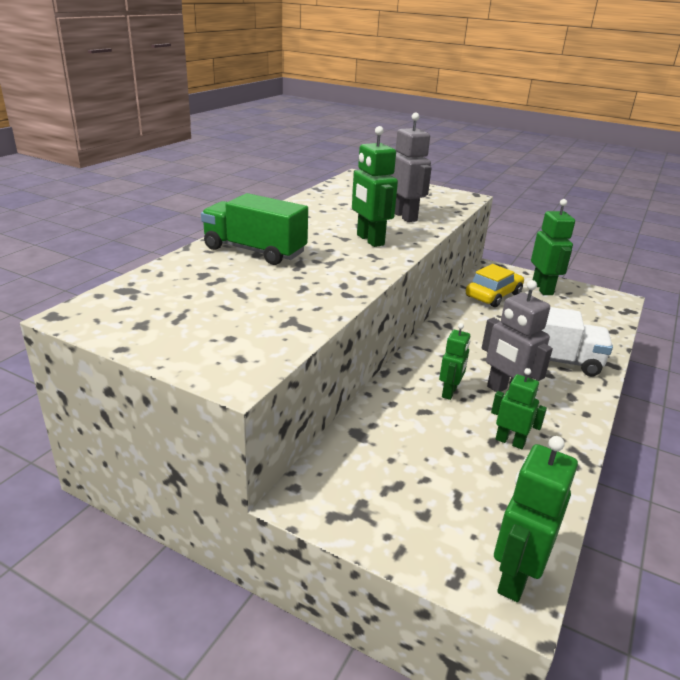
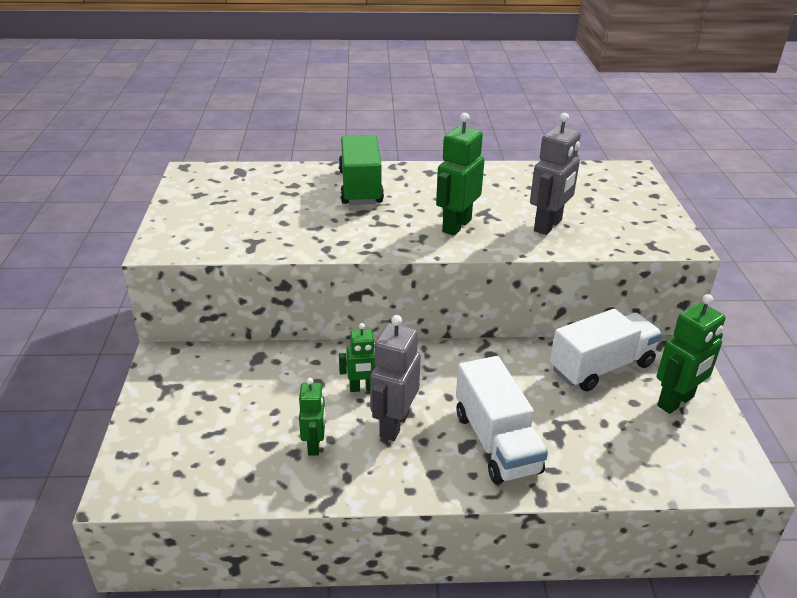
camera: 60 degrees right, 5 degrees up
(493, 295) = (601, 367): yellow car -> white truck
(515, 577) = (141, 485): green robot -> none

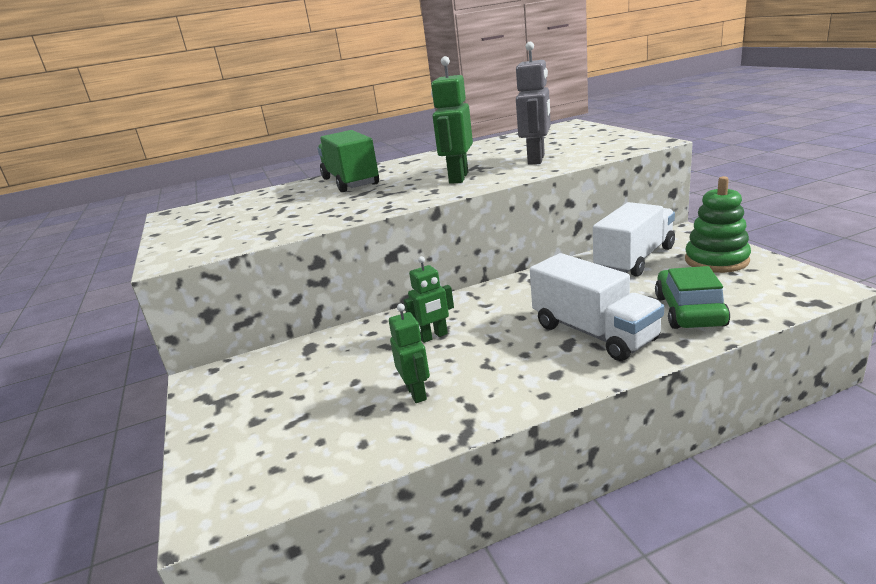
camera: 15 degrees left, 10 degrees down
(394, 424) = (485, 352): grey robot -> none
(597, 453) = (689, 311): none -> green car
(676, 401) = (716, 260): green robot -> green stacking toy

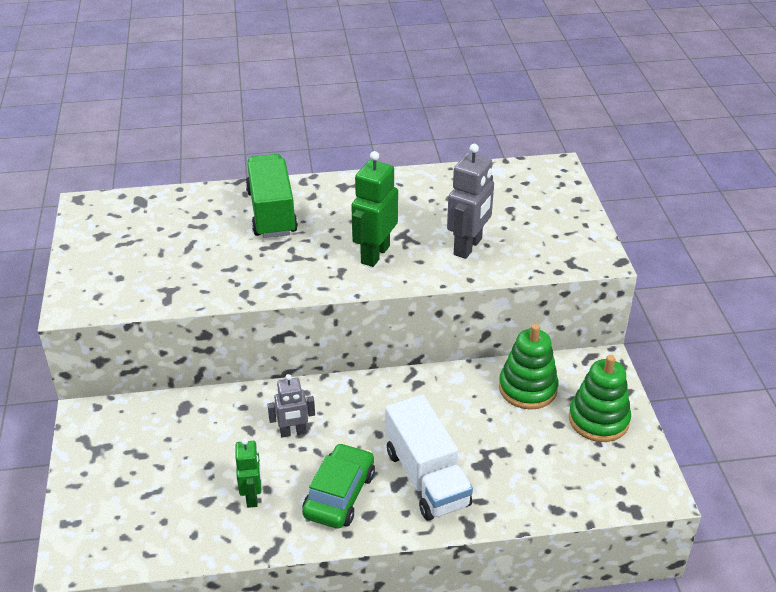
camera: 10 degrees right, 15 degrees up
(433, 336) = (293, 432): green robot -> grey robot
(634, 259) = (527, 388): white truck -> green stacking toy
(689, 311) = (522, 480): green car -> green car (339, 494)

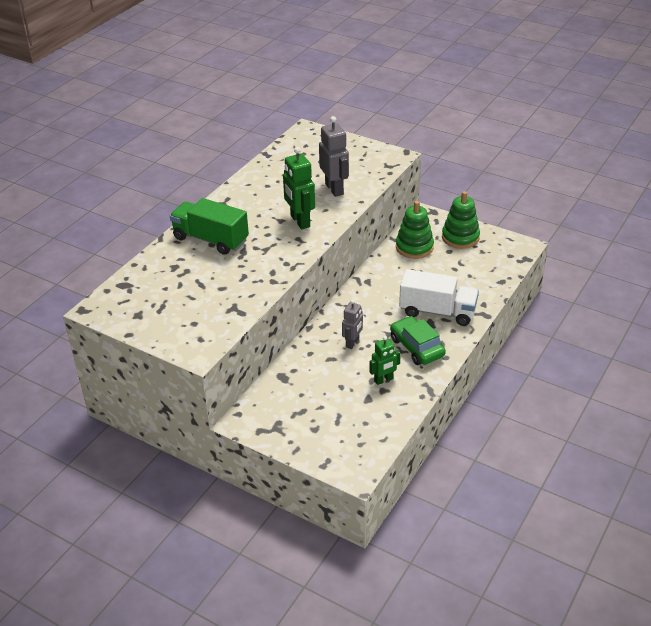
camera: 50 degrees left, 0 degrees up
(252, 496) = (383, 380): green robot -> green robot turned 120 degrees clockwise

